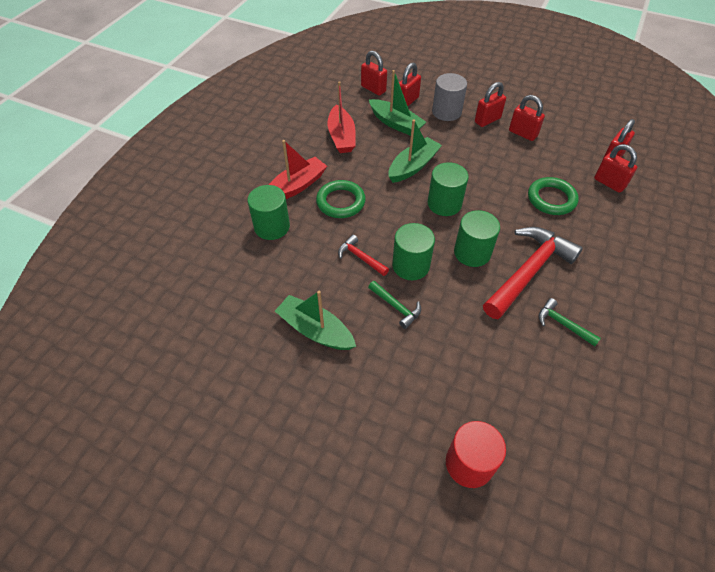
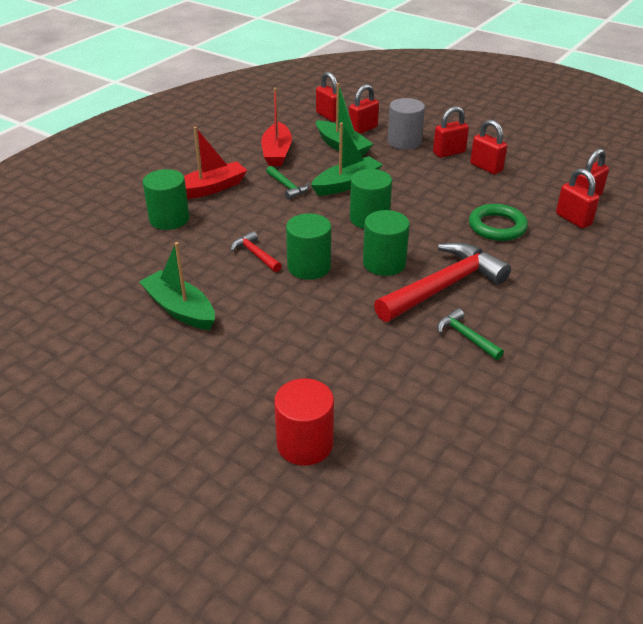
camera: 10 degrees right, 15 degrees down
(340, 202) = (253, 206): green ring -> none
(396, 307) = (277, 300): green hammer -> green hammer (287, 187)

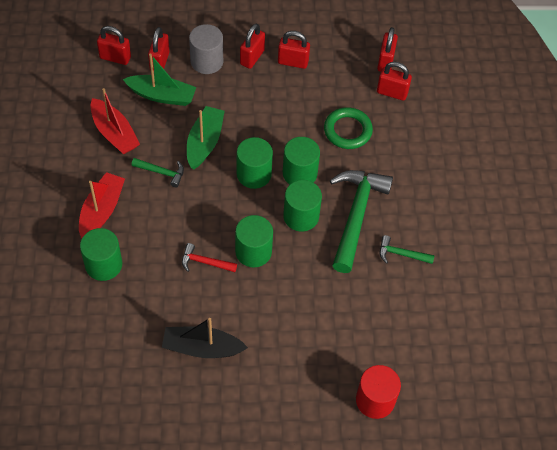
camera: 40 degrees left, 20 degrees up
(180, 309) = (202, 348): green boat -> black boat
(415, 235) = (299, 173): none -> green cylinder
(444, 286) = (356, 216): red hammer -> green hammer

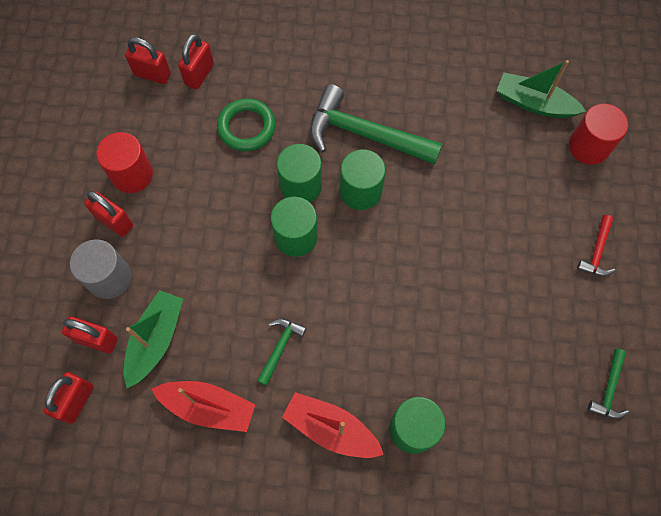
camera: 80 degrees left, 10 degrees up
(114, 133) = (208, 407): red boat -> red boat turned 45 degrees clockwise
(202, 348) = (529, 316): black boat -> none
(204, 142) = (240, 291): green boat -> green boat (534, 103)
(205, 262) = (416, 304): red hammer -> red hammer (596, 252)
(253, 251) = (404, 247): green cylinder -> none
(293, 62) = (132, 174): red padlock -> red cylinder
(401, 254) = (417, 97): green hammer -> green hammer (608, 389)

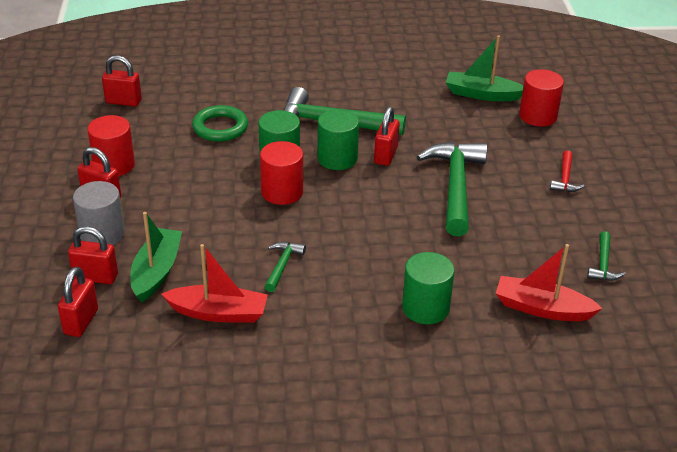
camera: 10 degrees left, 30 degrees down
(199, 74) = (168, 98): red padlock -> red padlock (385, 155)
(296, 237) = (282, 192): green cylinder -> red cylinder
(331, 429) = (345, 316): red boat -> red boat (542, 308)
(477, 250) = (455, 187): none -> green hammer

